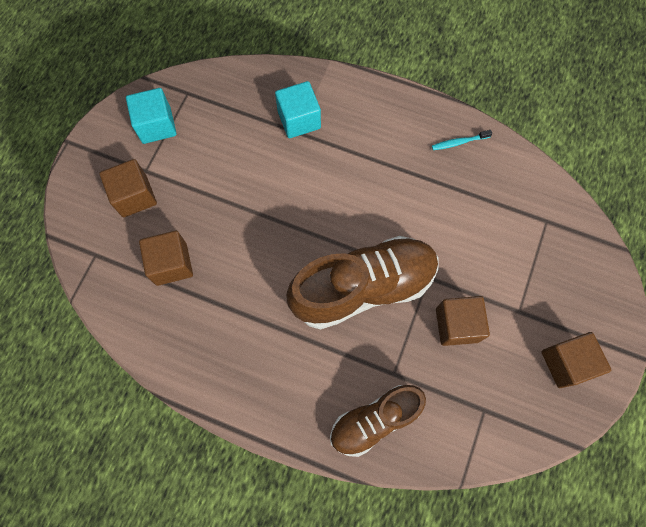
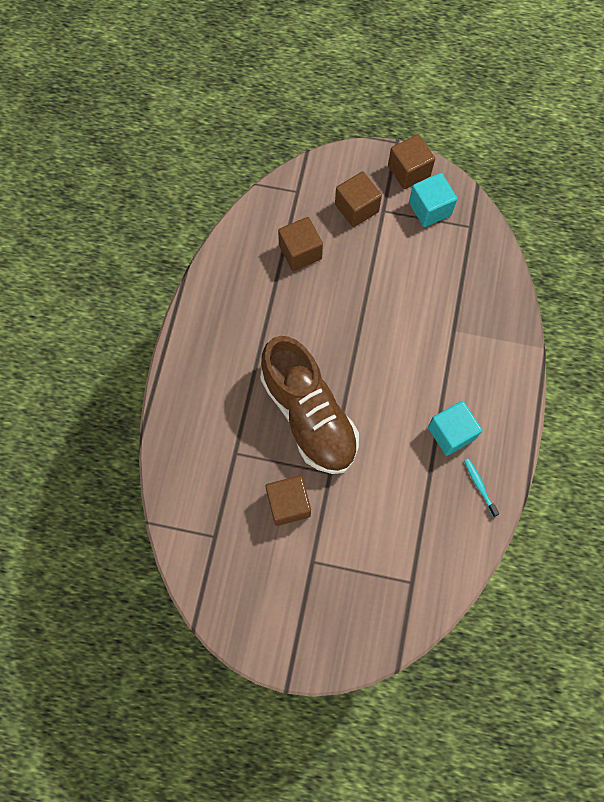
camera: 80 degrees right, 0 degrees up
(299, 120) = (467, 330): turquoise cube -> turquoise cube (451, 433)
(374, 420) = (192, 442): brown shoe -> none
(566, 363) = (269, 610): brown cube -> brown cube (409, 171)

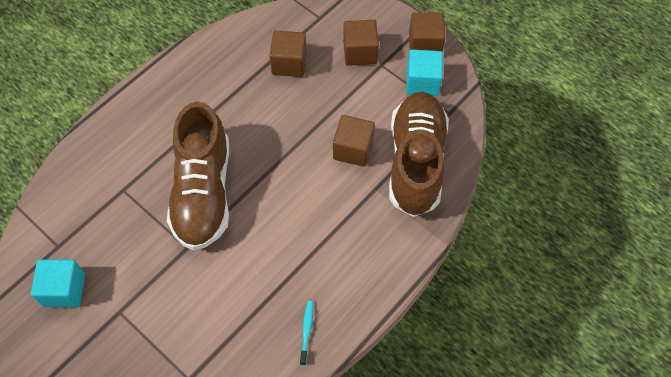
camera: 30 degrees right, 10 degrees down
(288, 504) = (135, 253): brown cube -> brown cube (353, 149)
(451, 433) = (313, 272): turquoise cube -> turquoise cube (64, 290)
(472, 287) = (416, 162): none -> brown shoe

